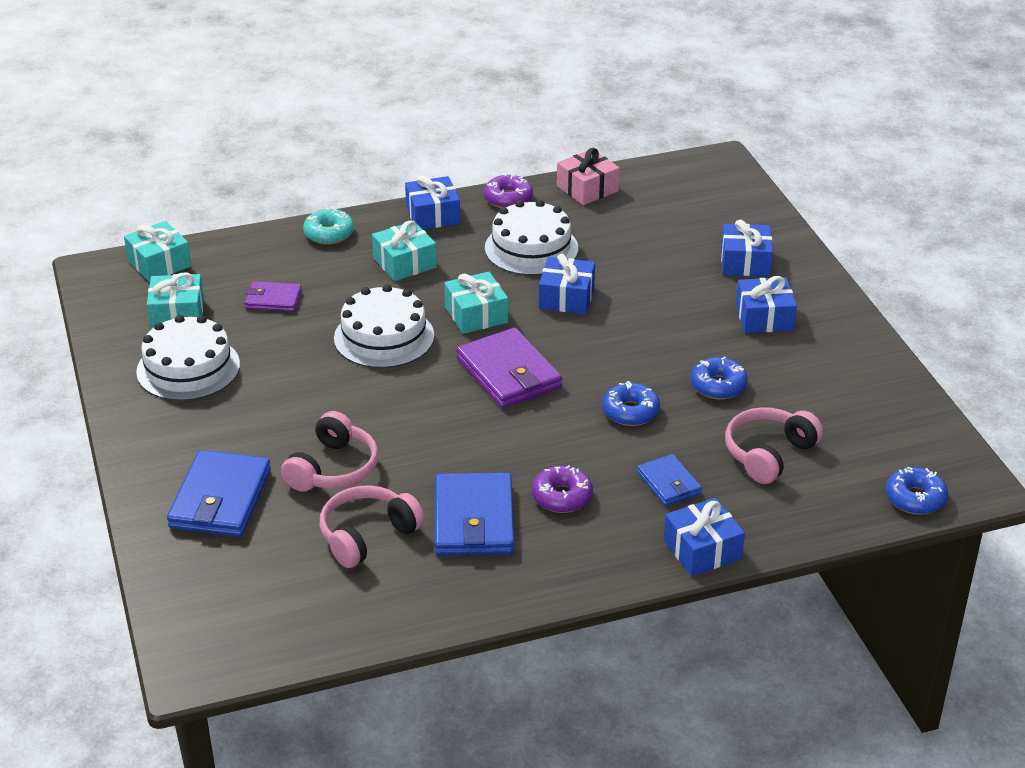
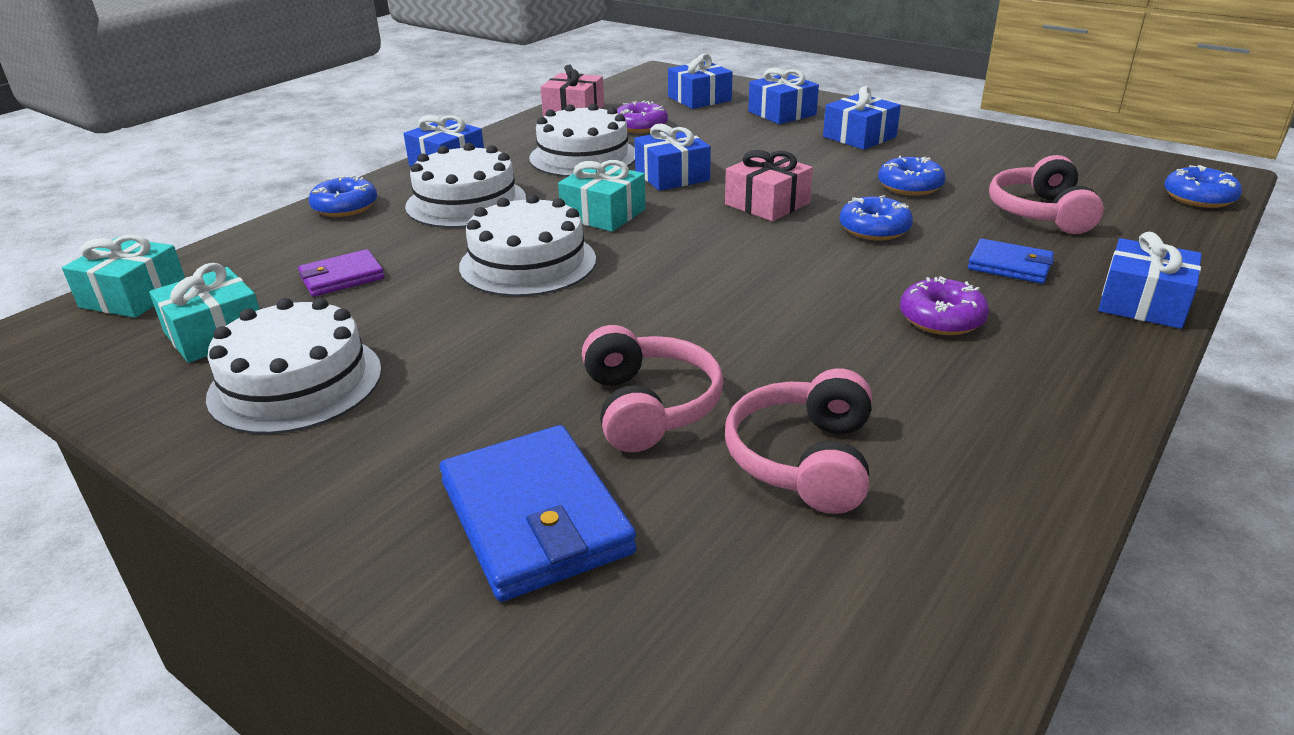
camera: 35 degrees left, 5 degrees down
(329, 234) = (345, 207): turquoise donut -> blue donut
(404, 263) = (466, 202): turquoise gift -> white cake
(473, 520) = (895, 381): blue wallet -> none
(508, 199) = (509, 134): purple donut -> purple donut (640, 126)
(508, 373) = (710, 244): purple wallet -> none
(594, 355) = (767, 204): none -> pink gift
(704, 214) = (699, 99): none -> blue gift

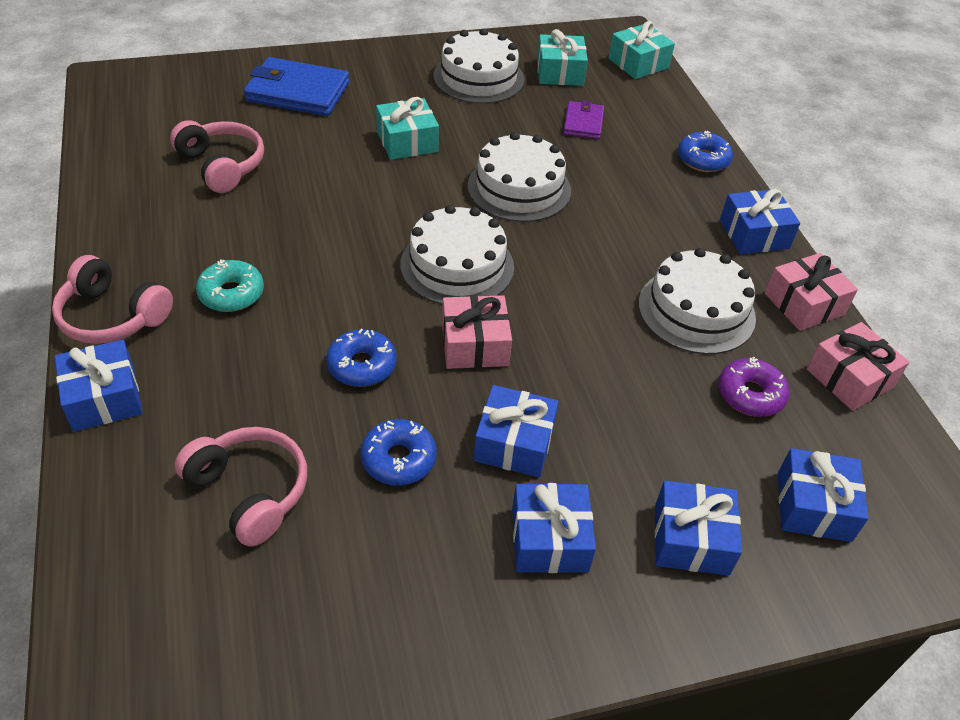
camera: 125 degrees right, 15 degrees up
(466, 202) = (654, 208): white cake -> white cake (457, 265)
(515, 134) = (804, 304): none -> pink gift
(603, 214) = (557, 255): turquoise gift -> turquoise gift (407, 142)
(649, 406) = (319, 150): pink headphones -> pink headphones (112, 316)
(672, 176) = (593, 332): blue gift -> blue gift (514, 443)
(941, 319) = (231, 294): purple donut -> turquoise donut
(1010, 266) = (225, 383): blue wallet -> none
(1199, 198) = (105, 654): blue donut -> none

